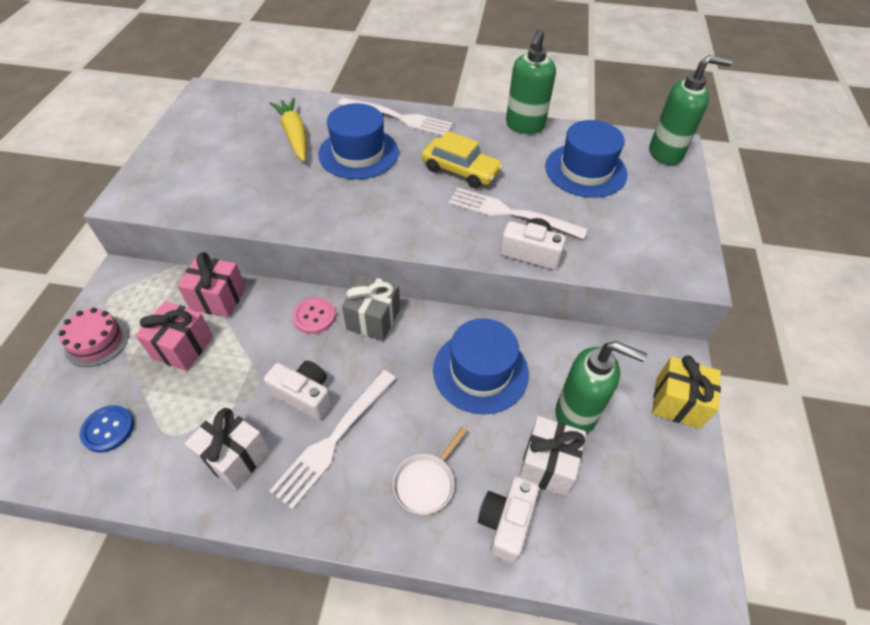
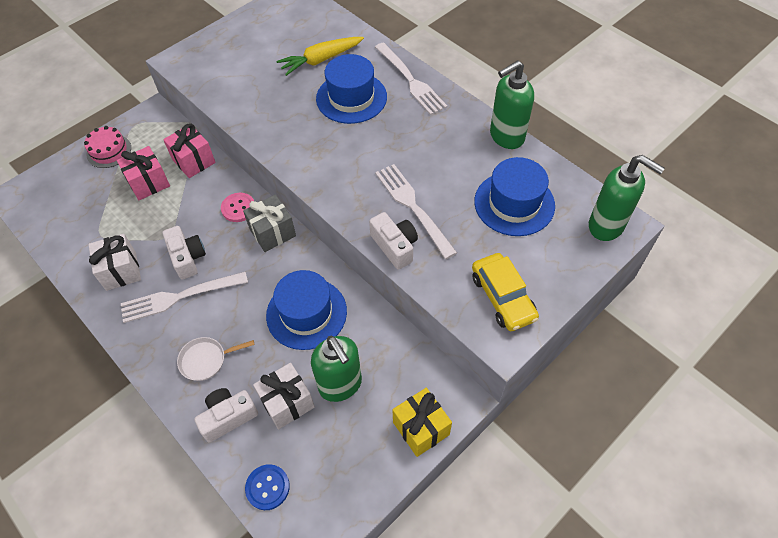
camera: 40 degrees right, 5 degrees up
(108, 429) = (74, 211): blue button -> blue button (267, 487)
(294, 135) = (320, 60): yellow carrot -> yellow carrot turned 135 degrees counterclockwise
(460, 170) = (412, 151): yellow car -> yellow car (502, 297)

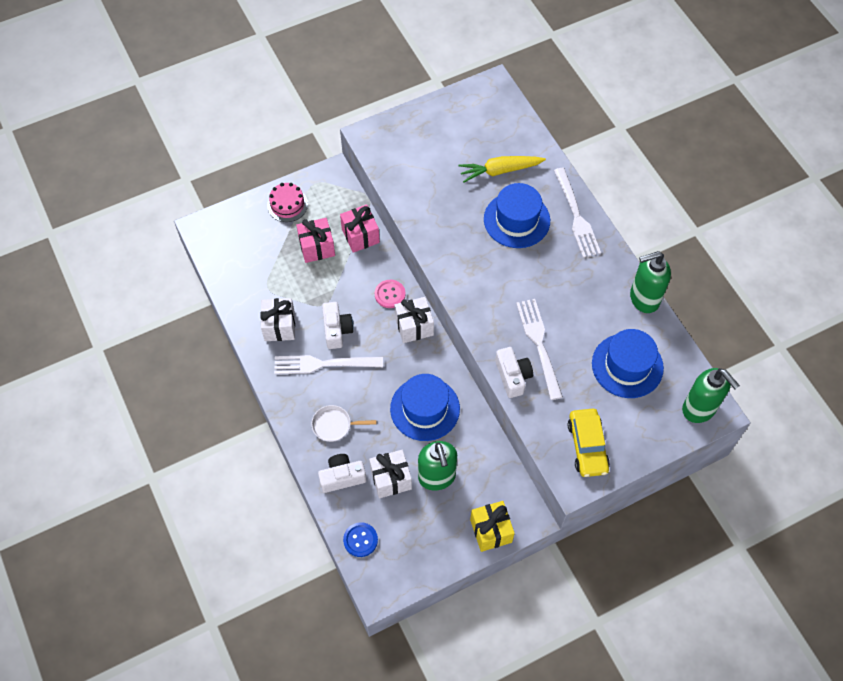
camera: 15 degrees right, 5 degrees up
(272, 232) = (414, 326): grey gift -> white gift

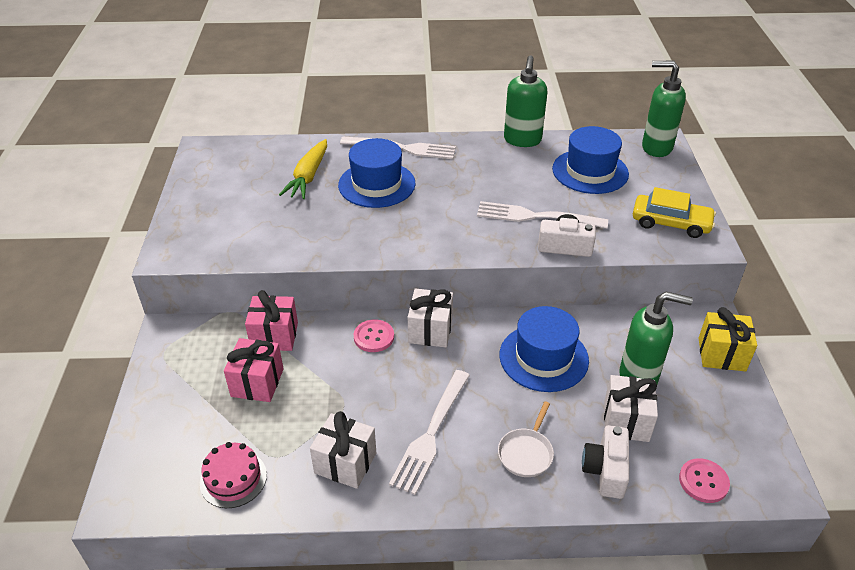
camera: 65 degrees left, 20 degrees down
(287, 205) = (169, 391): pink cake -> pink cake (233, 479)
(337, 330) = (390, 403): white camera -> none
(360, 540) = (703, 481): blue button -> pink button
(699, 409) = (656, 148): green soap dispenser -> green soap dispenser turned 150 degrees counterclockwise

